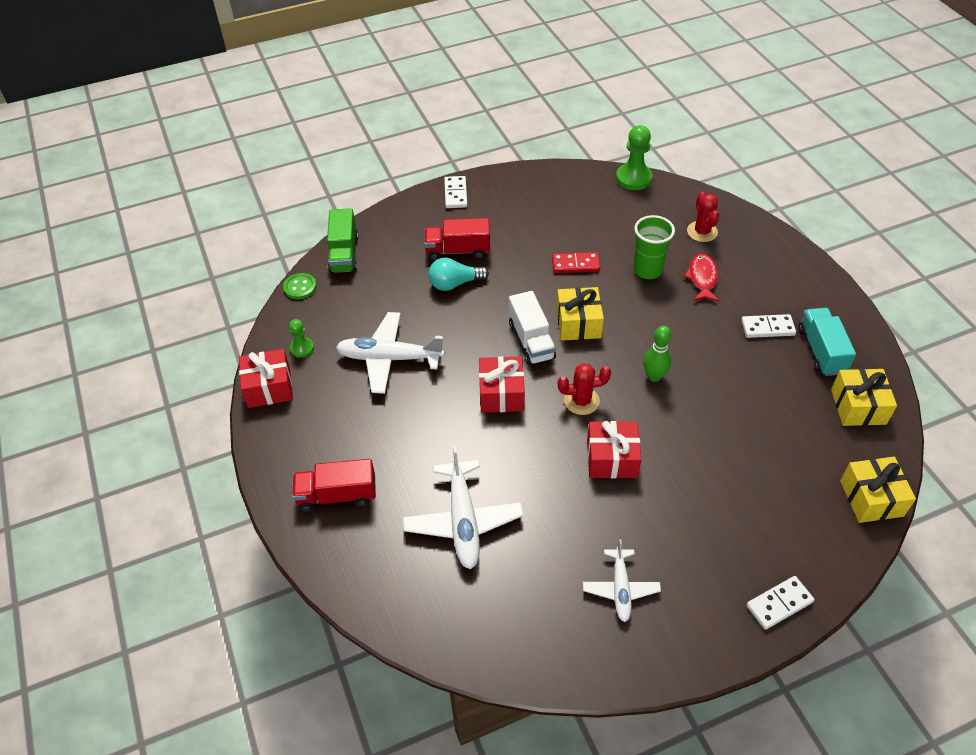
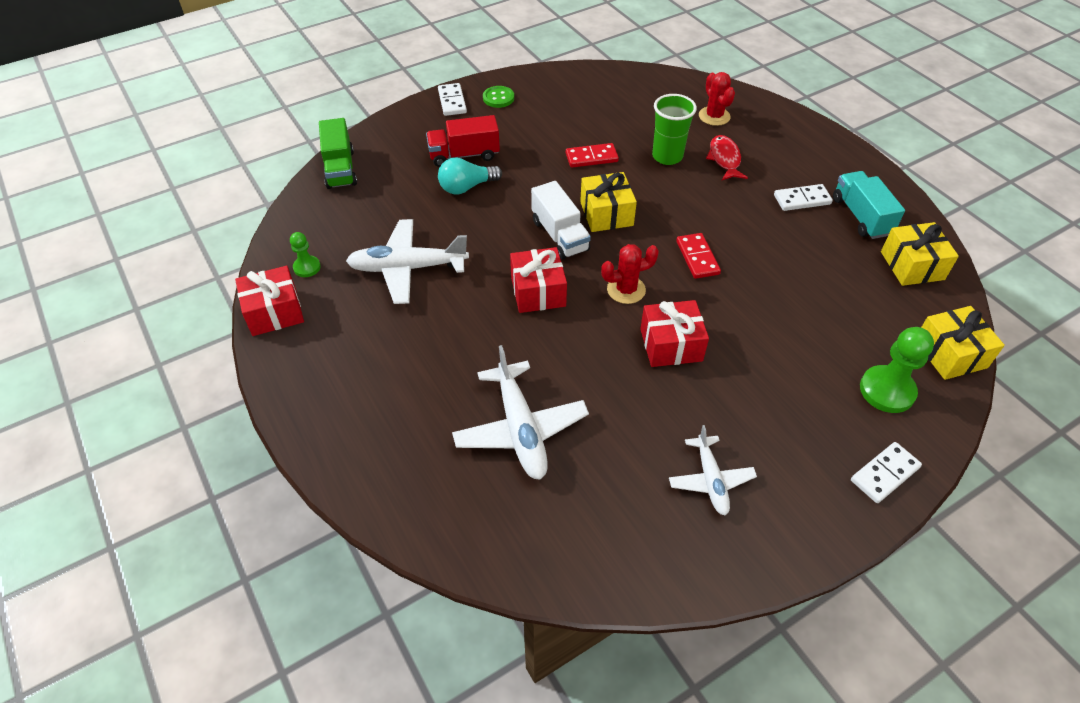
camera: 10 degrees left, 0 degrees up
(300, 287) = (296, 206): green button -> green button (498, 98)
(337, 495) = (370, 418): red truck -> none
(633, 178) = (634, 73): green pawn -> green pawn (887, 390)
(654, 376) = (697, 258): green bowling pin -> red domino

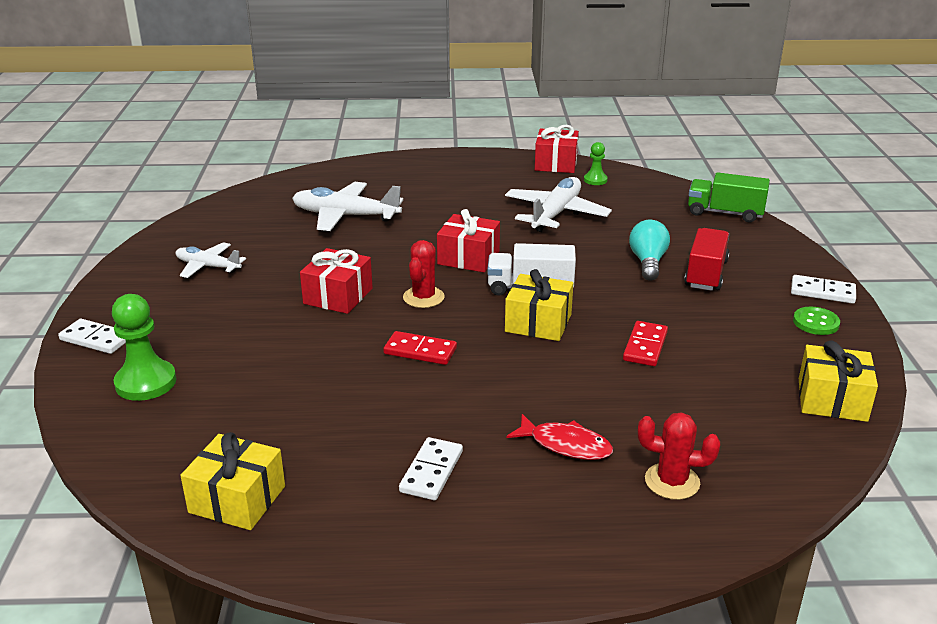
camera: 120 degrees right, 20 degrees down
(667, 156) = (606, 400): green cup -> none
(861, 216) = (353, 507): turquoise truck -> none
(884, 474) = (96, 339): white domino -> white domino turned 60 degrees counterclockwise
(950, 354) = (116, 448): yellow gift -> yellow gift (832, 400)

